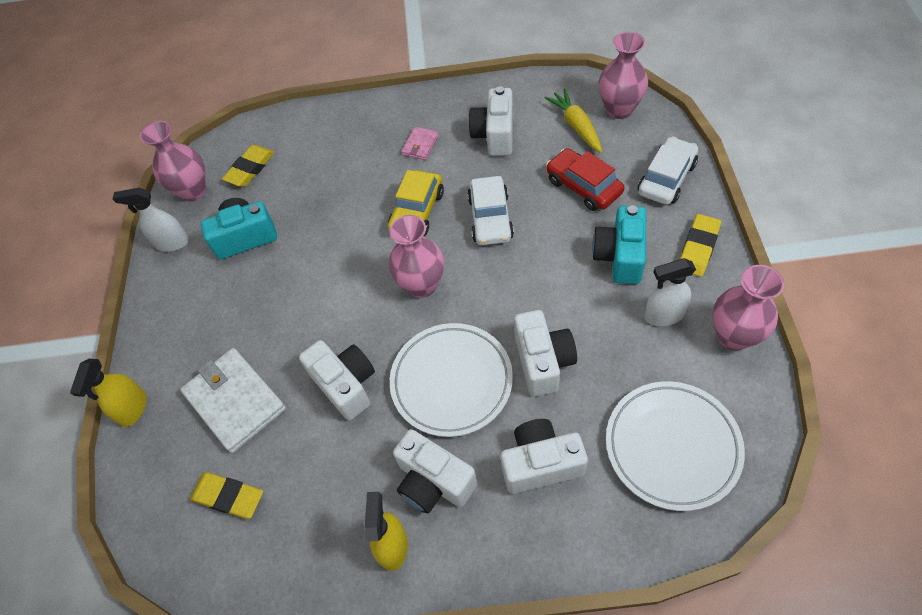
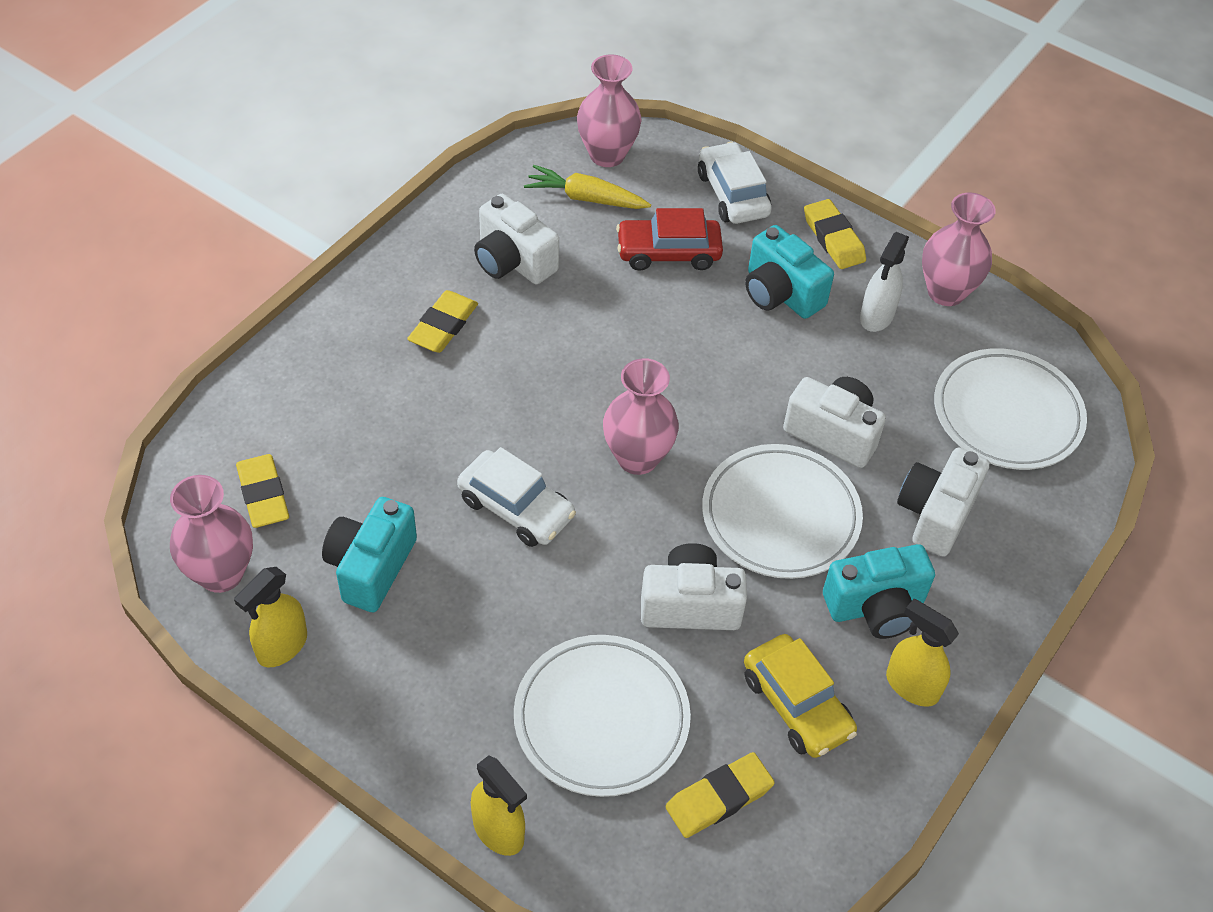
camera: 60 degrees left, 5 degrees down
(172, 243) = (282, 646): white spray bottle -> yellow spray bottle
(235, 401) = (601, 719): white wallet -> white plate
(417, 212) = (535, 394): yellow car -> yellow car (797, 704)
(420, 145) = (443, 326): pink wallet -> yellow eraser
(434, 482) = (875, 607): white camera -> turquoise camera
(490, 218) = (619, 345): white car -> white car (516, 508)

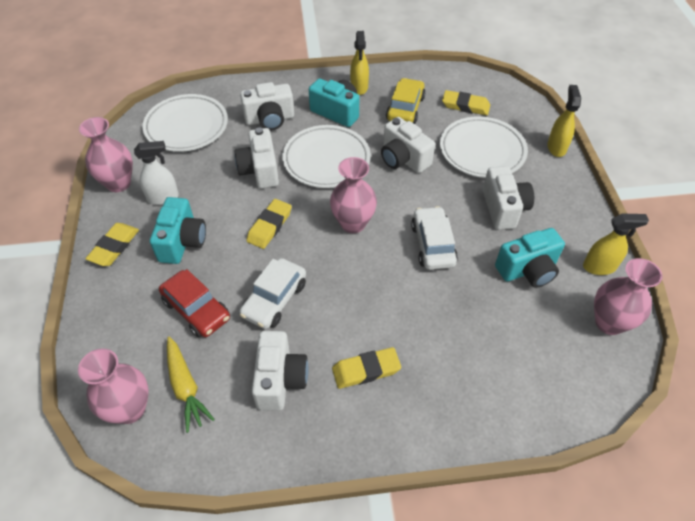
camera: 130 degrees left, 0 degrees up
(263, 495) = (557, 348): yellow eraser -> yellow eraser (269, 226)
(478, 637) = (504, 208): none -> white camera
(732, 194) = (113, 315): white car -> white car (274, 299)

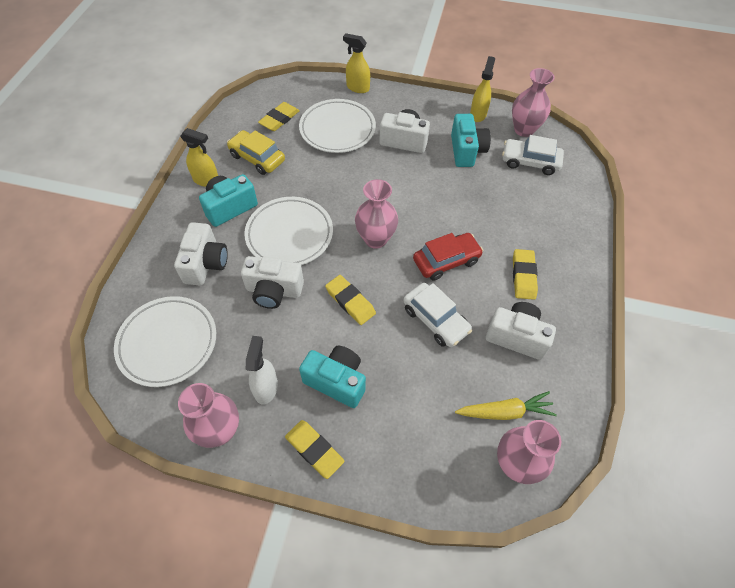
camera: 70 degrees left, 5 degrees up
(196, 309) = (424, 385): red car -> red car (446, 261)
(403, 159) = (319, 181): white camera -> none
(432, 244) = (421, 195): white car -> white car (530, 162)

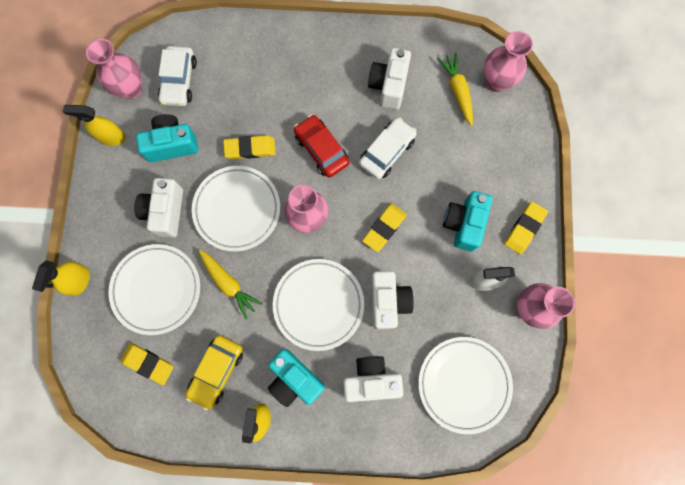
camera: 100 degrees left, 20 degrees up
(329, 174) = (229, 283): none -> yellow carrot
(396, 188) = (237, 209): none -> white plate
(523, 276) = (325, 82): yellow eraser -> yellow eraser (250, 148)

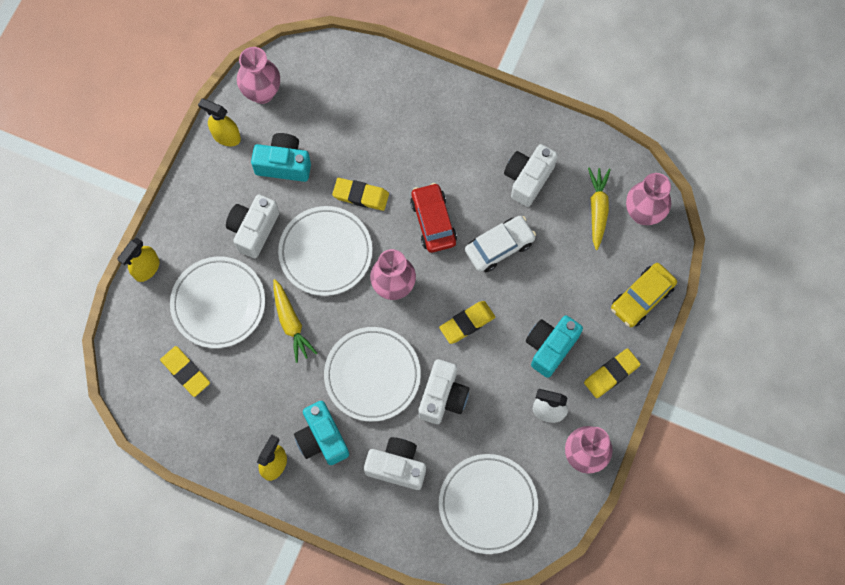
camera: 20 degrees right, 5 degrees down
(179, 81) = (314, 101): white car -> none
(217, 371) = (249, 403): yellow car -> yellow car (642, 298)

